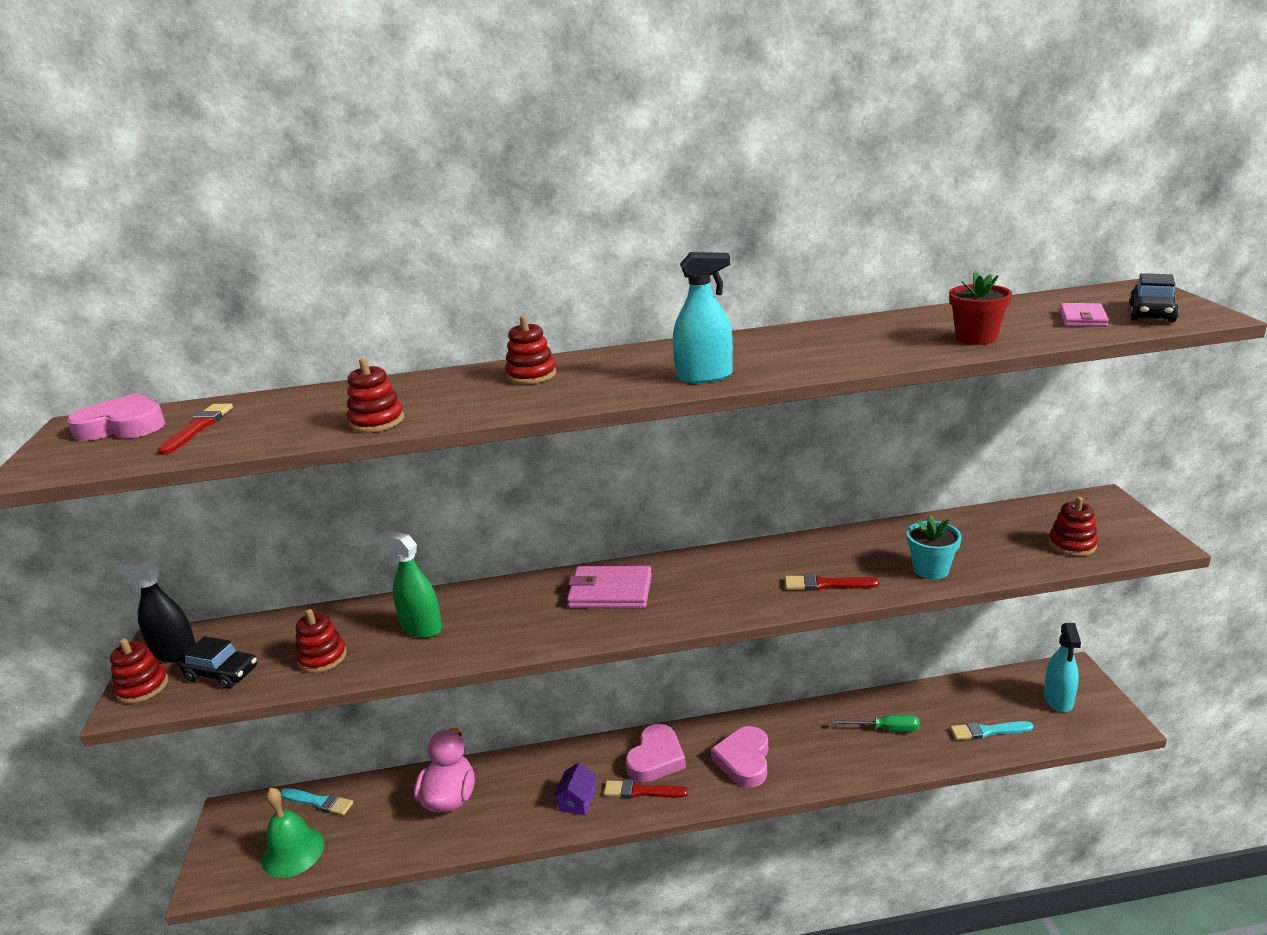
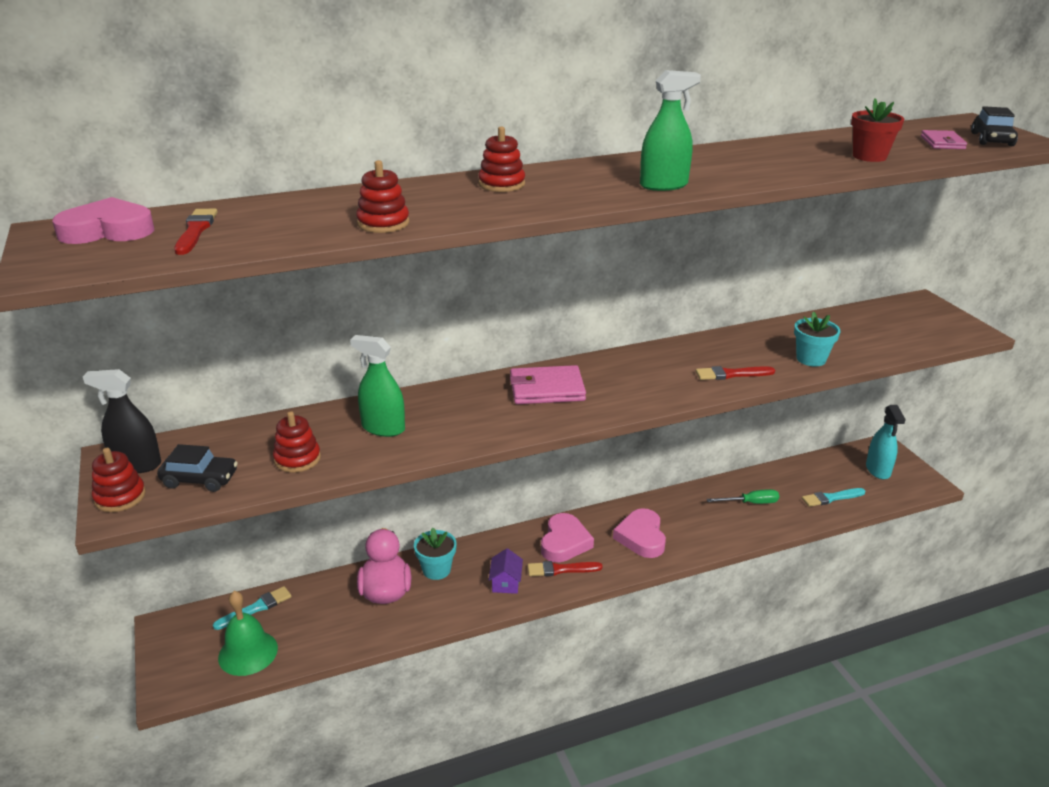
camera: 15 degrees left, 5 degrees up
(319, 802) = (256, 608): turquoise brush -> turquoise brush turned 45 degrees counterclockwise
(510, 777) = (436, 570): none -> turquoise flower pot
(704, 376) = (663, 185): turquoise spray bottle -> green spray bottle
(1072, 544) = (912, 335): red stacking toy -> none

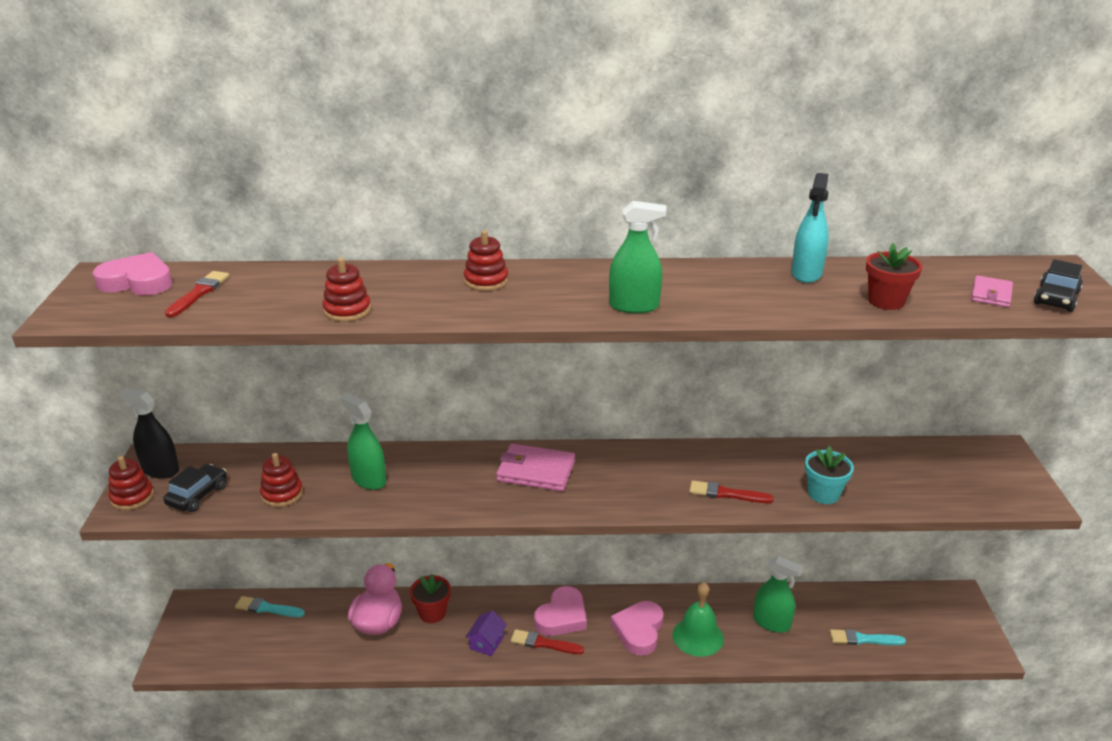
camera: 20 degrees right, 0 degrees up
(200, 479) = (198, 495): black car -> black car turned 90 degrees counterclockwise
(248, 652) = (241, 647): green bell -> green bell (698, 636)
(256, 608) = (267, 608): turquoise brush -> turquoise brush turned 150 degrees counterclockwise
(436, 570) = (432, 613): turquoise flower pot -> red flower pot
(750, 503) = (771, 623): green screwdriver -> green spray bottle
(878, 470) = (936, 620): turquoise spray bottle -> turquoise spray bottle (806, 273)

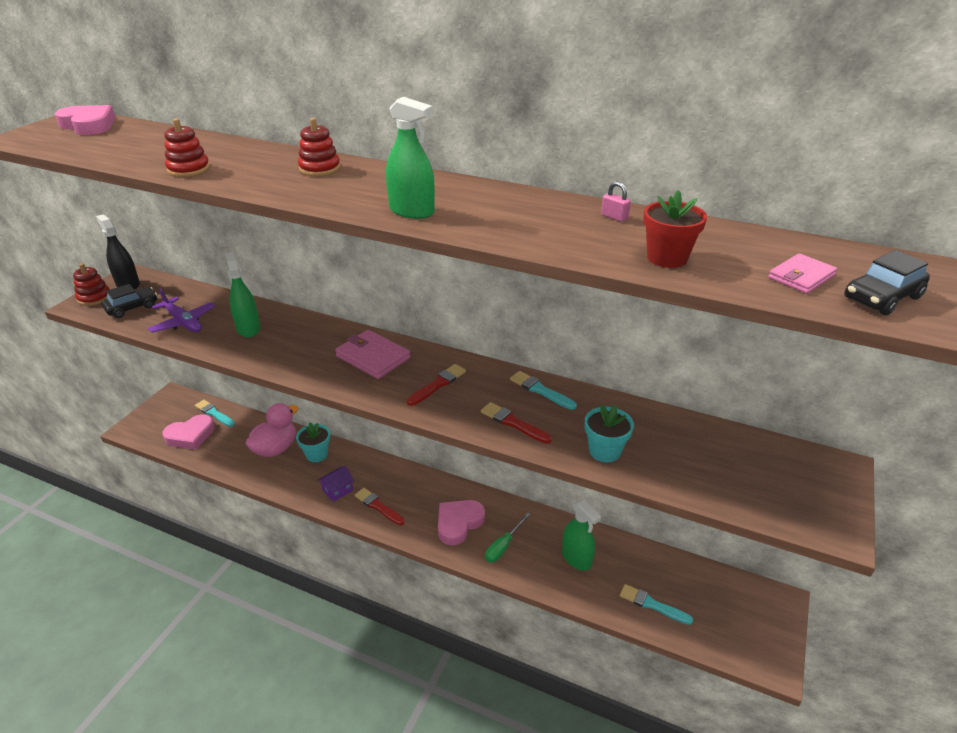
camera: 25 degrees right, 5 degrees up
(199, 293) = (113, 139): red brush -> red brush (438, 384)
(282, 494) = (183, 322): red stacking toy -> purple plane
(432, 613) = (316, 454): red flower pot -> turquoise flower pot
(562, 616) = (407, 490): pink heart -> pink heart (190, 435)
(698, 636) = (503, 546): green bell -> green screwdriver
(723, 456) = (540, 390): none -> turquoise brush
(806, 273) = (614, 217): turquoise spray bottle -> pink padlock

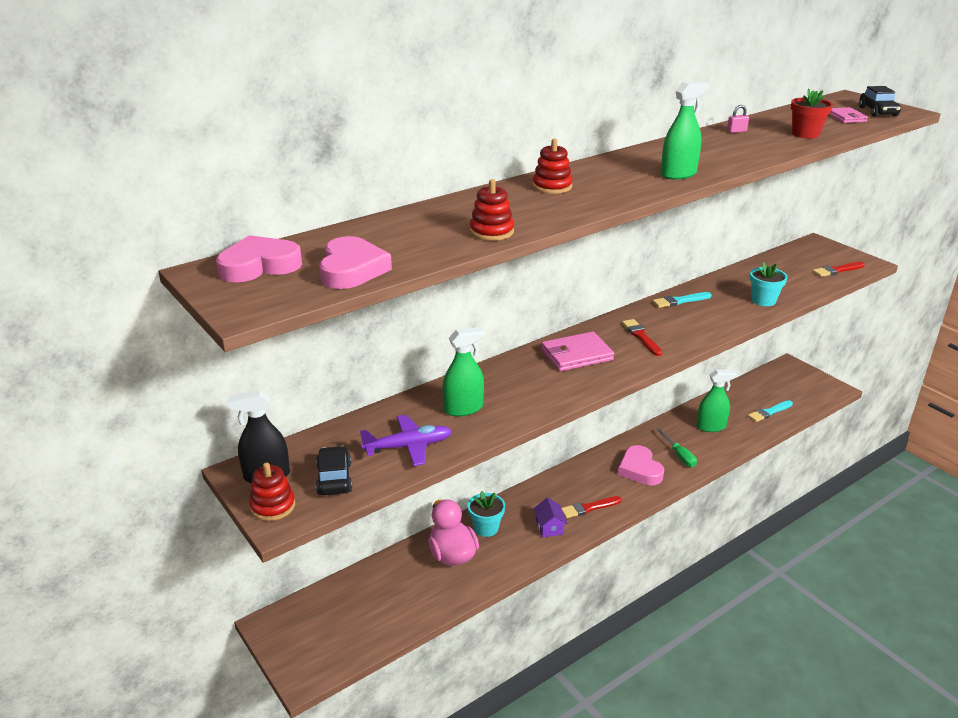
camera: 60 degrees left, 5 degrees down
(190, 435) = (369, 620): pink heart -> pink heart (352, 269)
(214, 413) = (344, 591): turquoise brush -> none
(248, 328) = (463, 408): green spray bottle -> green spray bottle turned 150 degrees clockwise
(513, 423) = (712, 321): red brush -> red brush (837, 270)

